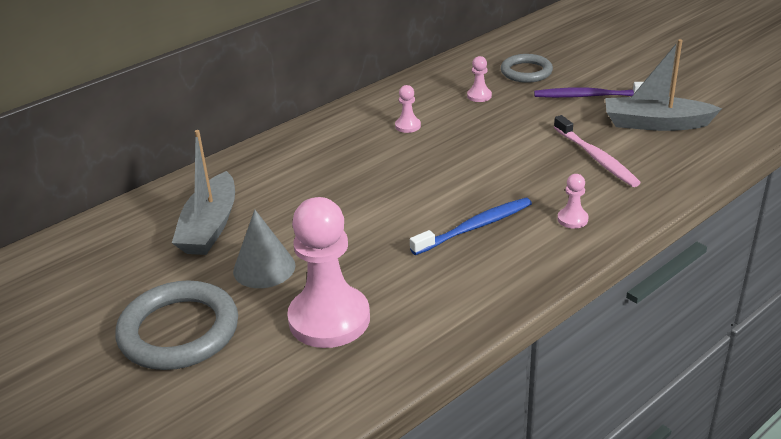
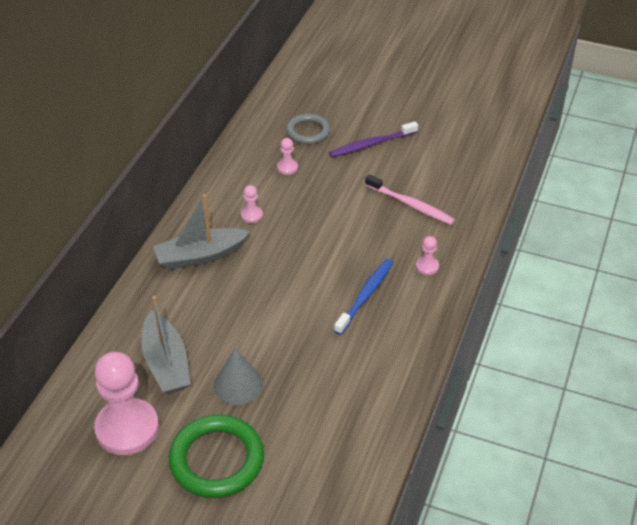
camera: 30 degrees left, 10 degrees up
(179, 331) = (217, 460): grey ring -> green ring
(329, 319) = (317, 409): pink pawn -> pink pawn (127, 428)
(655, 123) = (433, 159): grey boat -> grey boat (200, 256)

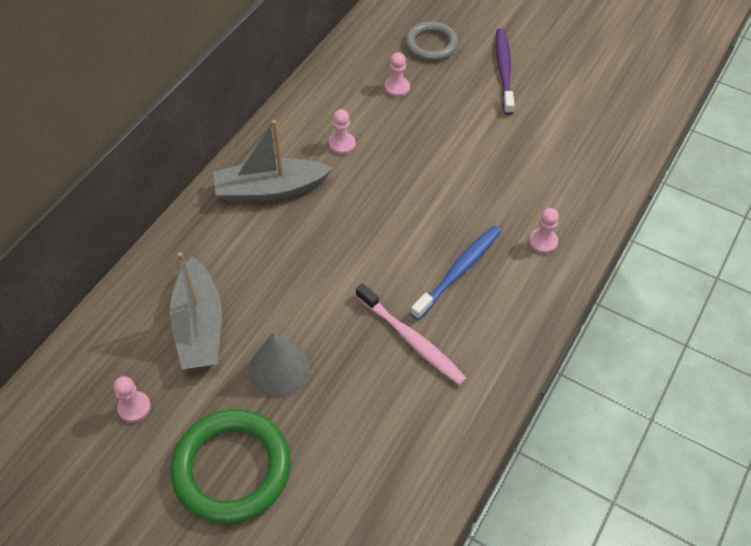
camera: 10 degrees right, 10 degrees up
(127, 428) = (134, 407): pink pawn -> pink pawn, size x0.42
(371, 144) = (504, 70): purple toothbrush -> purple toothbrush turned 105 degrees clockwise
(411, 205) = (538, 156): pink toothbrush -> pink toothbrush (412, 340)

